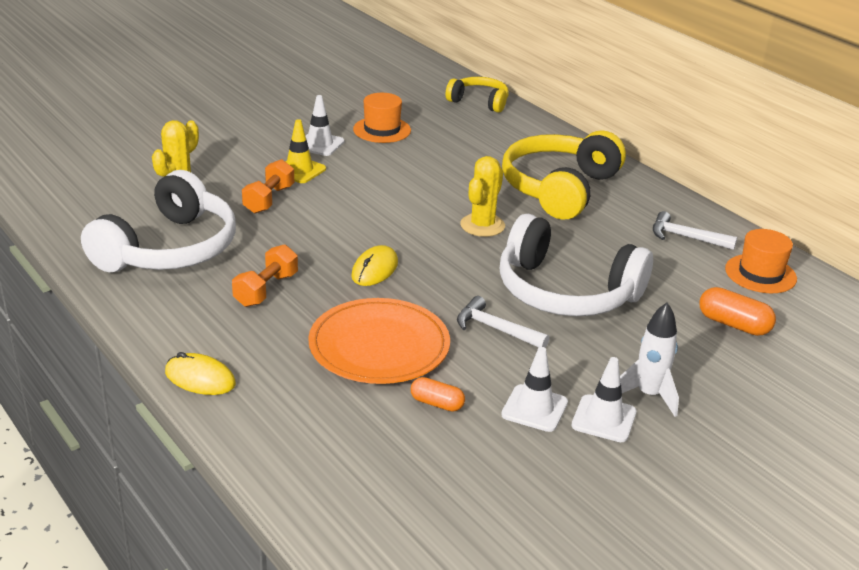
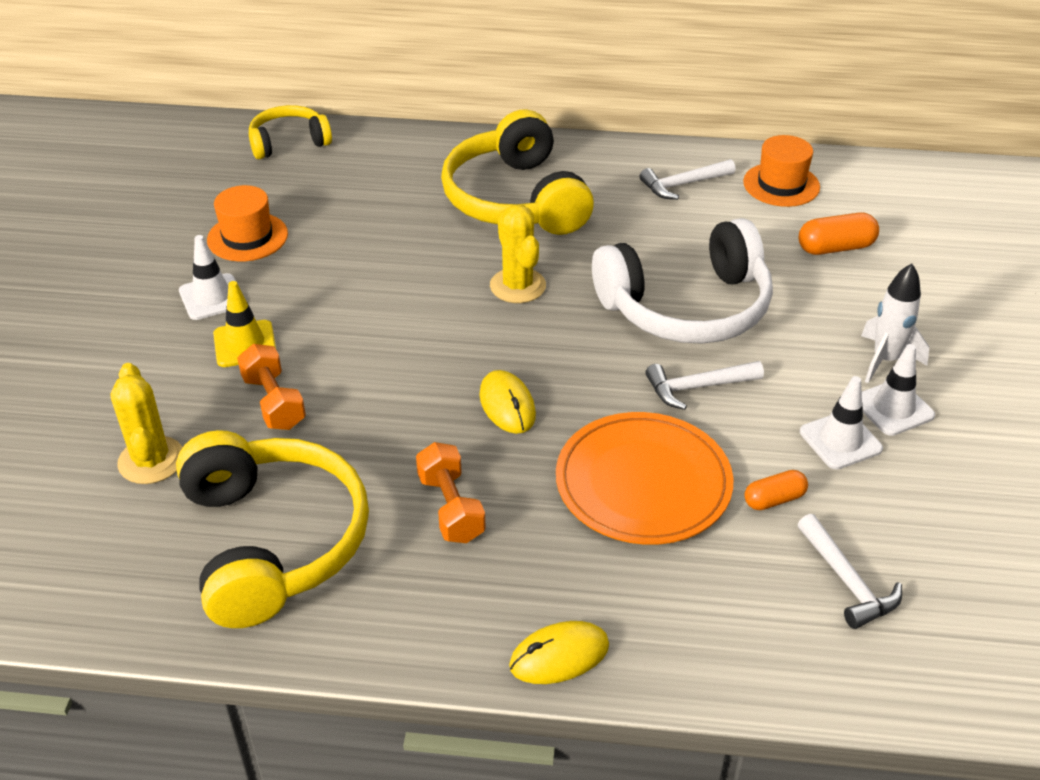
camera: 45 degrees left, 10 degrees up
(169, 249) = (273, 541): white headphones -> yellow headphones
(403, 466) = (847, 581): none -> white hammer

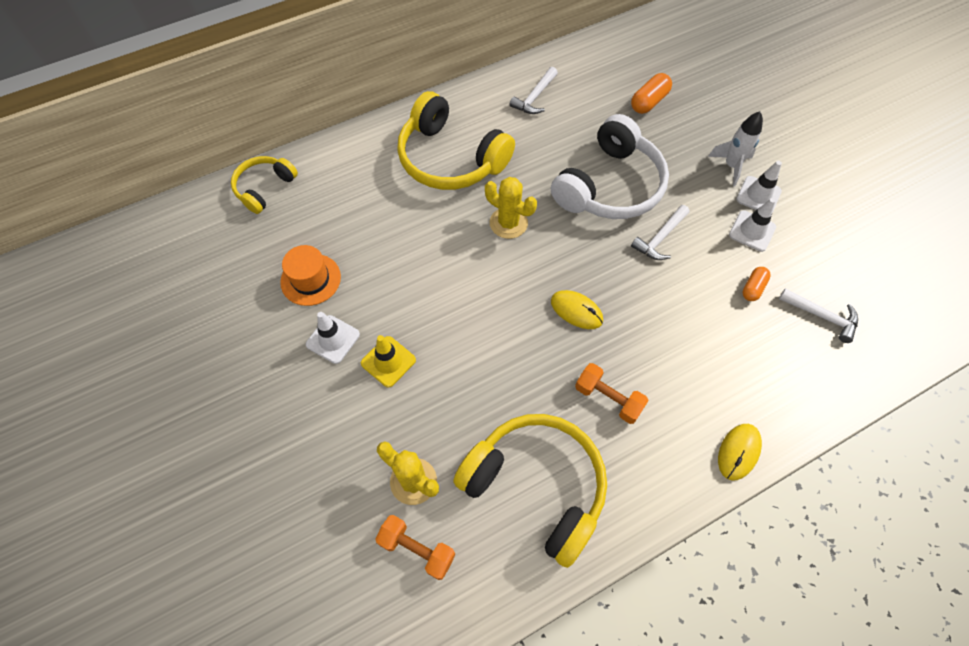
camera: 35 degrees left, 20 degrees up
(274, 402) = (446, 392): orange dumbbell -> orange dumbbell (417, 549)
(643, 483) = (686, 318): orange plate -> none
(781, 185) = (586, 70): orange hat -> none

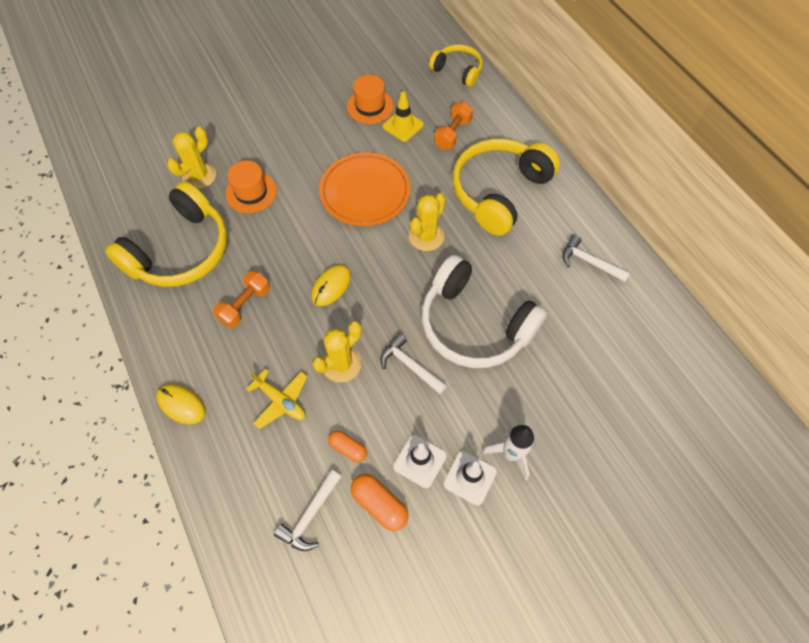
camera: 90 degrees right, 0 degrees up
(333, 339) = (316, 123): white traffic cone -> none
(388, 361) = (295, 157): yellow traffic cone -> yellow traffic cone (403, 126)
(417, 549) = (152, 180): orange dumbbell -> orange dumbbell (452, 134)
(444, 409) = (251, 192): none -> orange hat
(446, 281) = (365, 192): none -> orange plate
(649, 102) = (600, 375): orange capsule -> orange capsule (379, 504)
(667, 297) = (341, 364): none -> yellow cactus
(716, 350) = (281, 401): none -> yellow plane

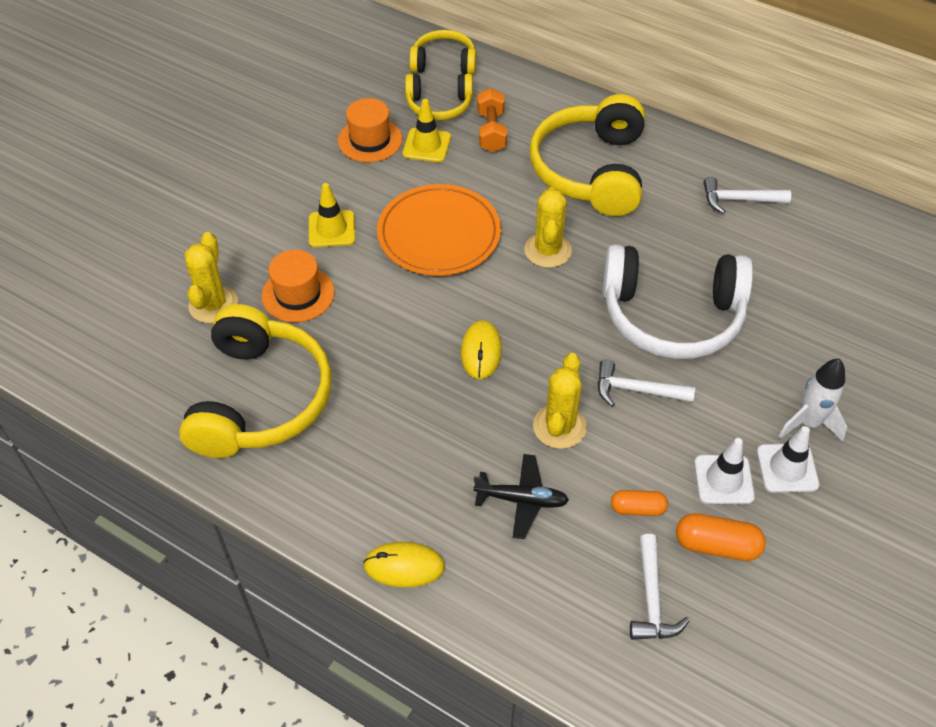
camera: 30 degrees left, 10 degrees down
(245, 305) = (393, 420): orange dumbbell -> none
(281, 401) = (521, 500): yellow plane -> black plane
(302, 158) = (332, 229): none -> yellow traffic cone
(432, 100) = (439, 106): none -> yellow headphones

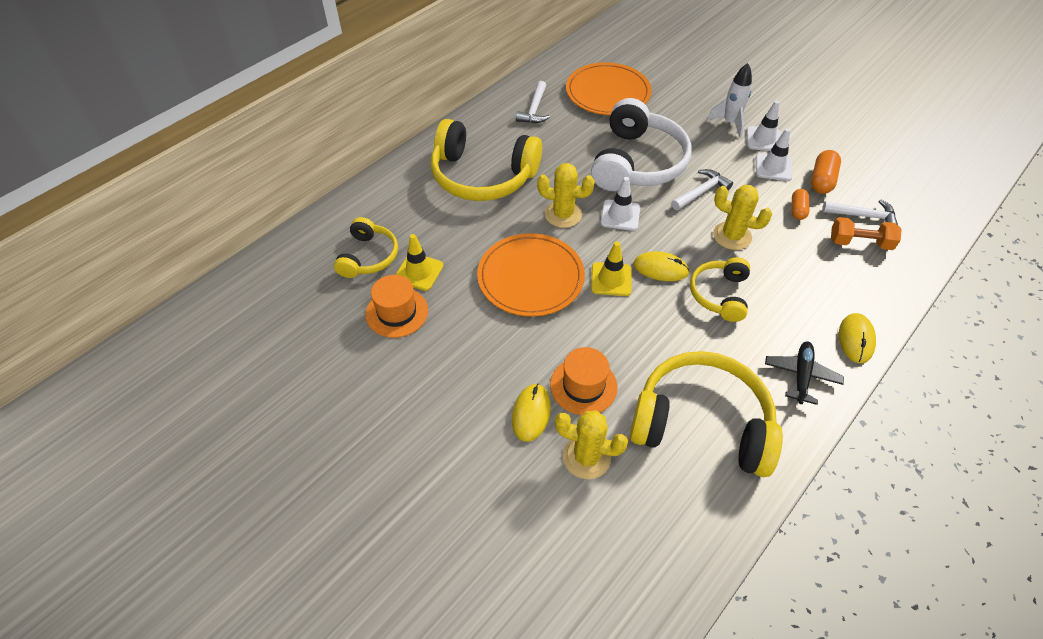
camera: 80 degrees left, 0 degrees up
(260, 257) = (531, 413): none -> yellow mouse
(332, 229) = (507, 353): yellow traffic cone -> yellow traffic cone (611, 279)
(444, 63) = (310, 245): yellow headphones -> yellow headphones (719, 294)
(491, 131) = (416, 227): orange dumbbell -> orange dumbbell (860, 243)
(521, 500) = (795, 266): black plane -> black plane (801, 375)
(563, 305) = (620, 215): none -> white traffic cone
(636, 390) = (701, 192): white hammer -> white hammer turned 150 degrees counterclockwise
(813, 272) = (607, 93): none -> orange plate

